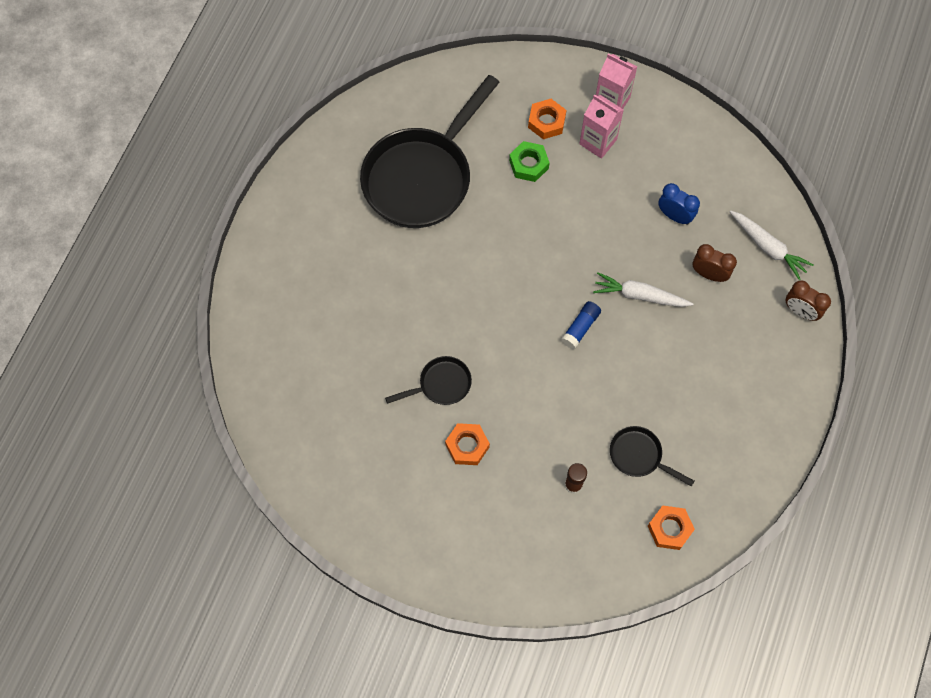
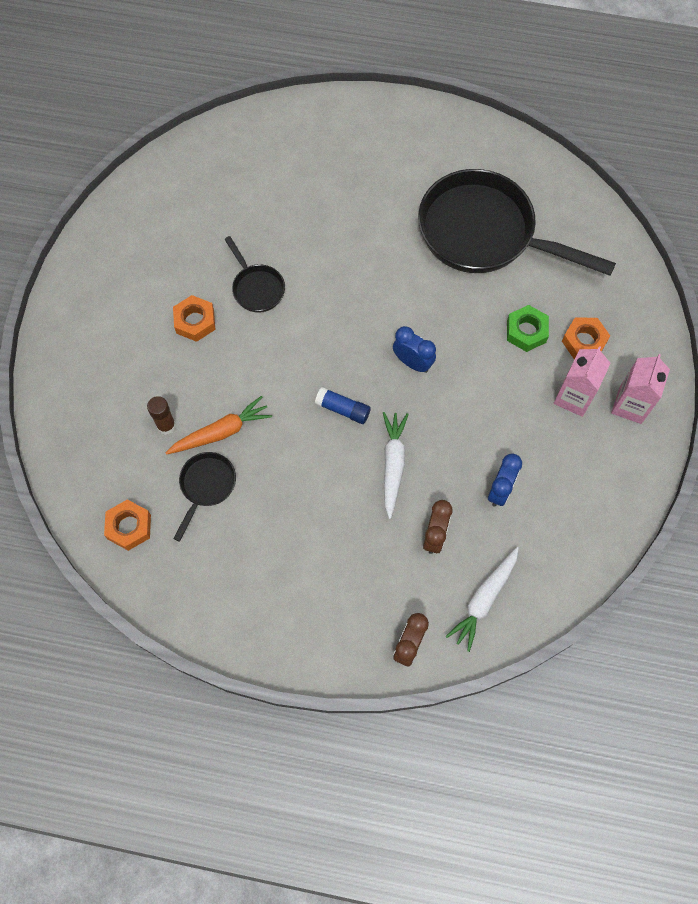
camera: 80 degrees right, 0 degrees up
(543, 262) = (412, 362): none -> blue clock
(587, 436) = (221, 432): none -> orange carrot

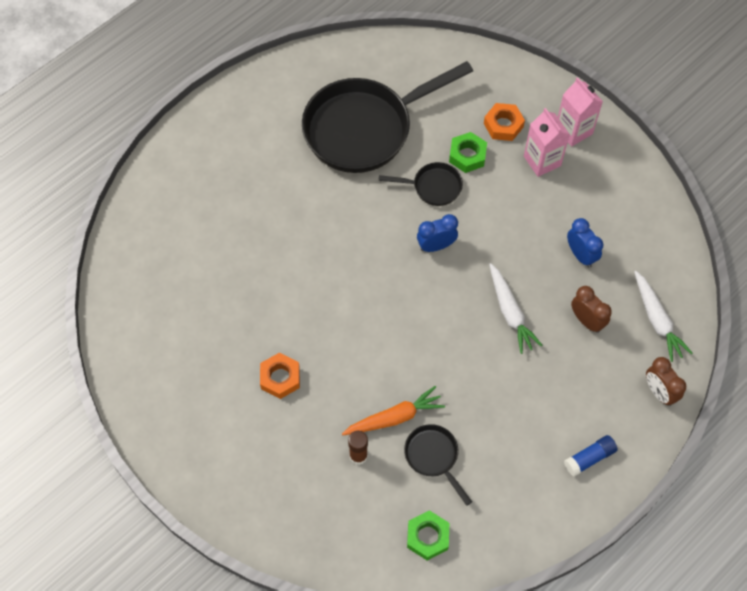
camera: 55 degrees left, 5 degrees down
(129, 527) = (427, 537): orange nut -> green nut
(221, 432) = (394, 417): orange carrot -> orange carrot turned 60 degrees clockwise
(256, 288) = (285, 314): black pan -> black pan (433, 187)
(343, 409) = (439, 318): blue glue stick -> blue glue stick (589, 458)
(393, 465) = (510, 312): white carrot -> white carrot turned 150 degrees counterclockwise

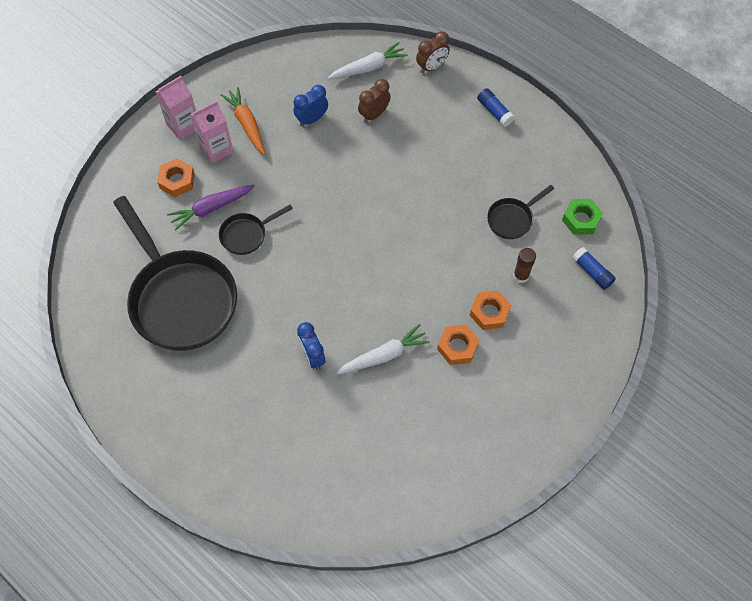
camera: 95 degrees left, 0 degrees up
(316, 416) = (489, 312): none -> orange nut
(355, 537) = (592, 272): none -> blue glue stick
(394, 417) = (481, 251): orange carrot -> orange carrot (247, 124)
(433, 187) = (247, 235): black pan -> black pan turned 120 degrees counterclockwise
(436, 246) = (310, 229): blue clock -> blue clock (312, 356)
(467, 155) = (211, 208): green nut -> purple carrot
(510, 312) = (372, 169): white carrot -> white carrot (384, 355)

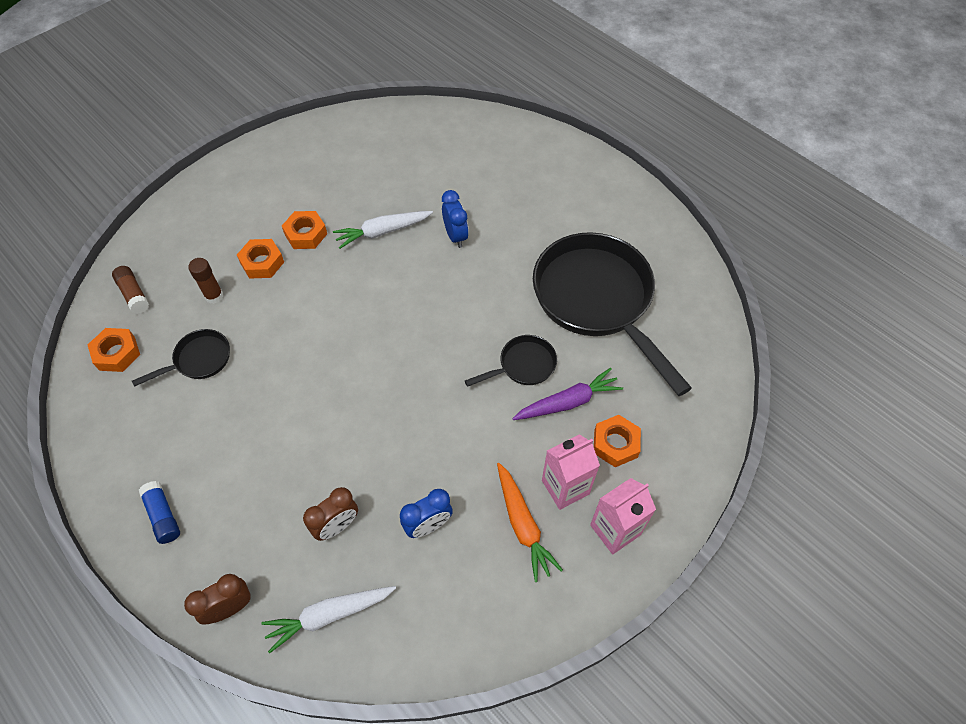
camera: 175 degrees left, 5 degrees down
(581, 219) = (117, 353): green nut -> orange nut
(592, 272) = (134, 294): blue glue stick -> brown glue stick

